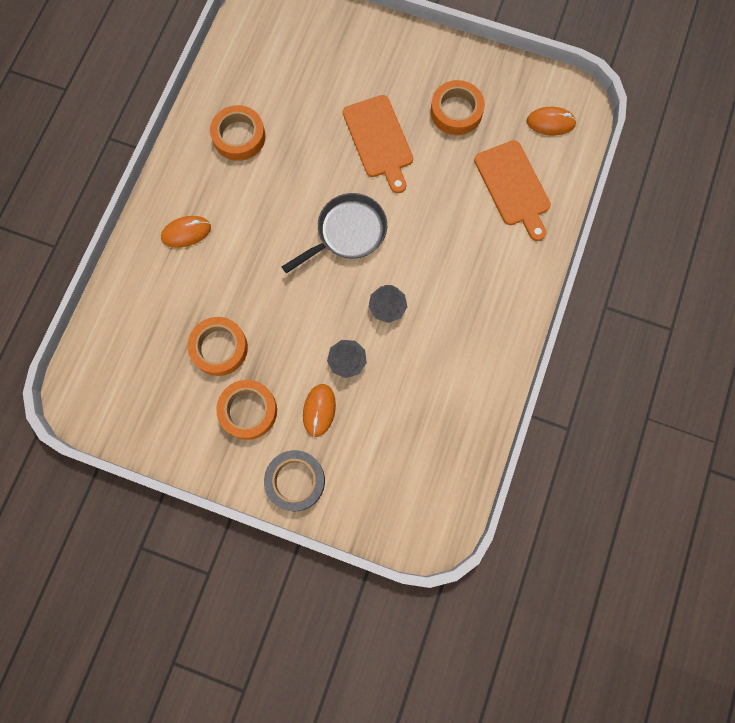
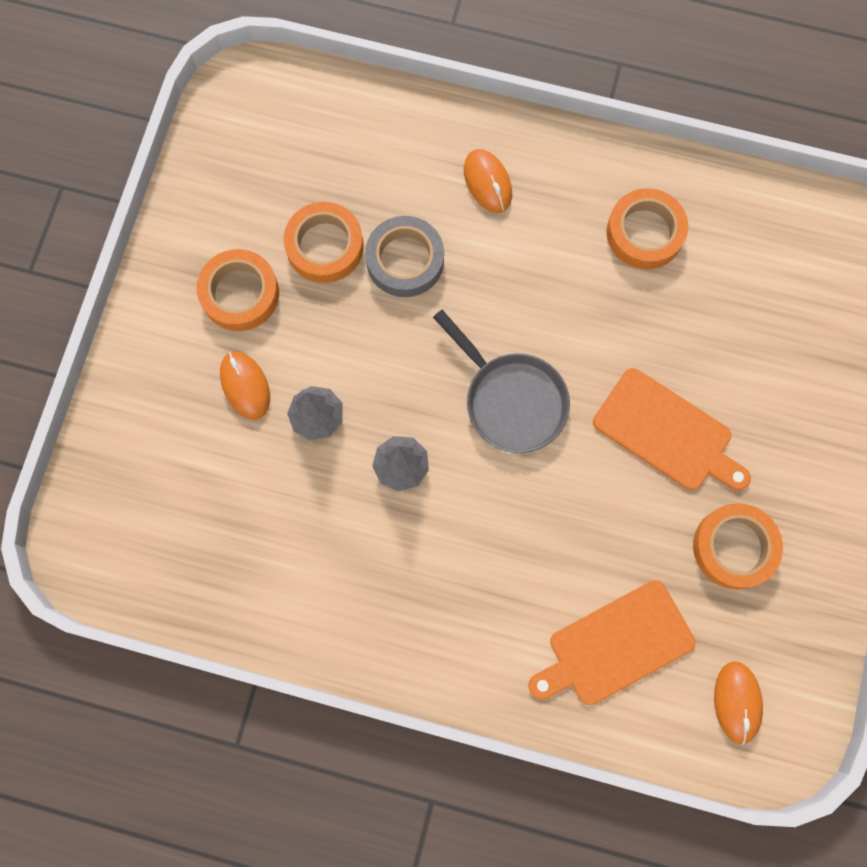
camera: 85 degrees right, 0 degrees up
(295, 481) = (147, 365): grey tape -> grey tape (405, 260)
(319, 410) = (245, 386): orange mouse -> orange mouse turned 60 degrees clockwise
(379, 140) = (667, 433): orange cutting board -> orange cutting board turned 120 degrees counterclockwise

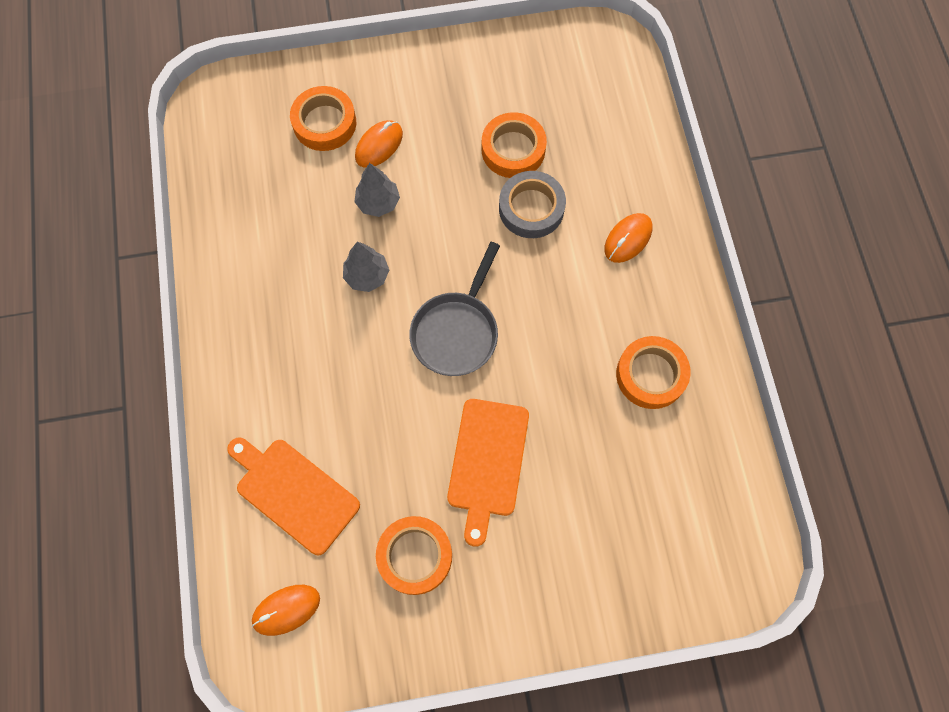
camera: 65 degrees right, 5 degrees down
(240, 294) = (447, 111): orange tape -> orange tape (324, 123)

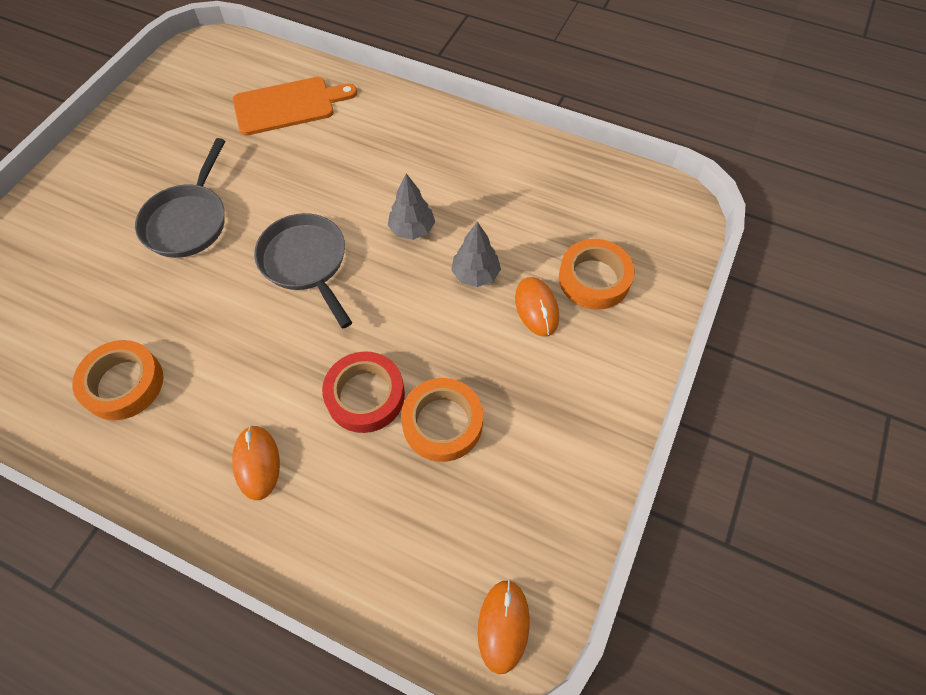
camera: 125 degrees right, 10 degrees down
(286, 610) = (221, 69): orange mouse -> orange mouse (503, 626)
(415, 556) = (177, 145): orange tape -> none
(487, 462) = (188, 221): orange cutting board -> grey pan
(531, 208) = (365, 395): grey tape -> red tape

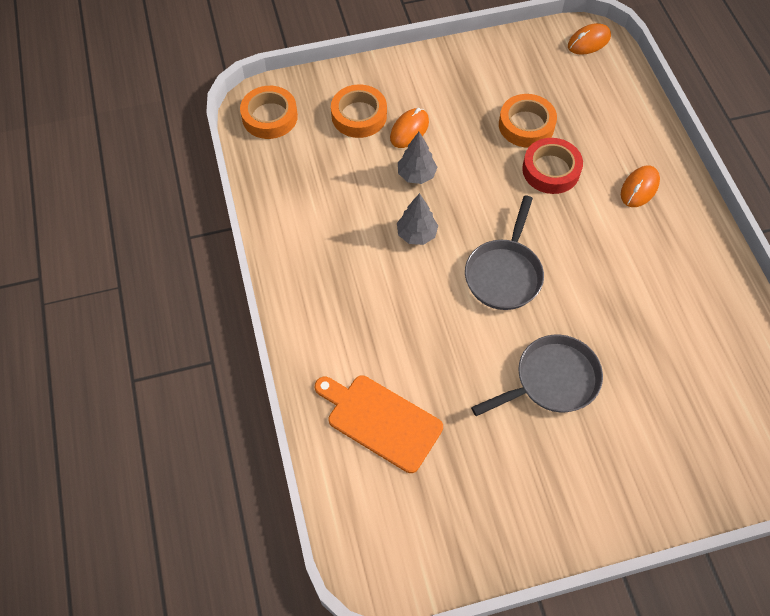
camera: 130 degrees left, 0 degrees up
(123, 384) = (682, 296): orange tape -> orange tape (269, 117)

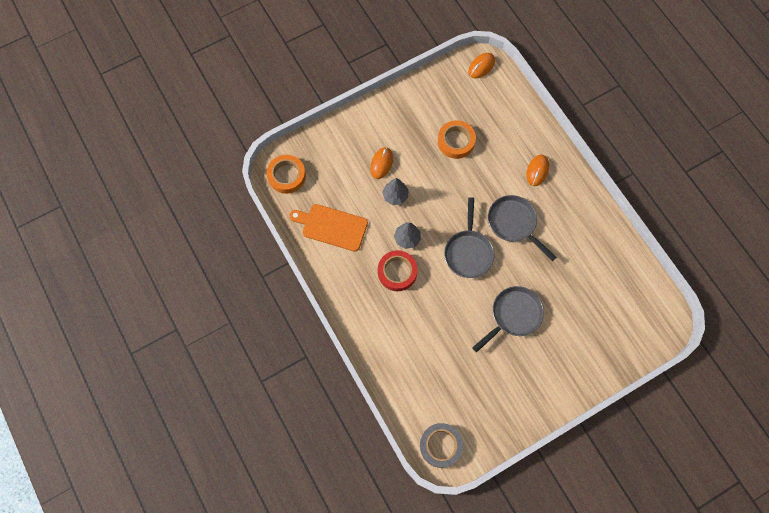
camera: 15 degrees left, 10 degrees up
(359, 116) = (345, 161): orange tape -> none
(378, 550) = (440, 445): none -> grey tape
(380, 420) = (419, 367): orange cutting board -> orange cutting board (332, 227)
(551, 170) = (479, 171): red tape -> red tape (397, 272)
(585, 250) = (514, 223): none -> grey pan

